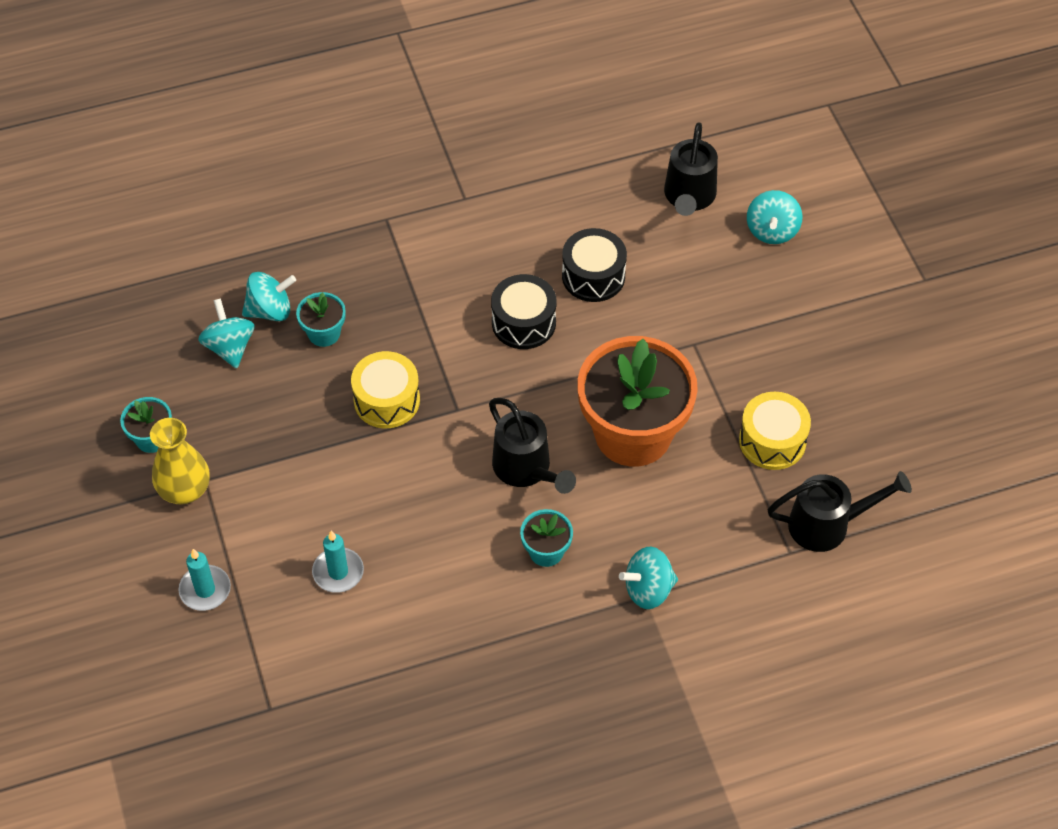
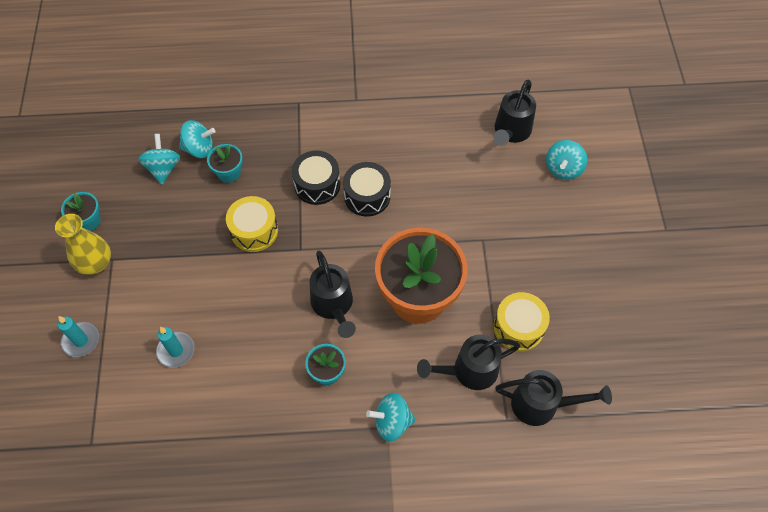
camera: 15 degrees right, 5 degrees up
(593, 276) = (426, 174): black drum -> black drum (317, 185)
(725, 507) = (468, 371): none -> black watering can

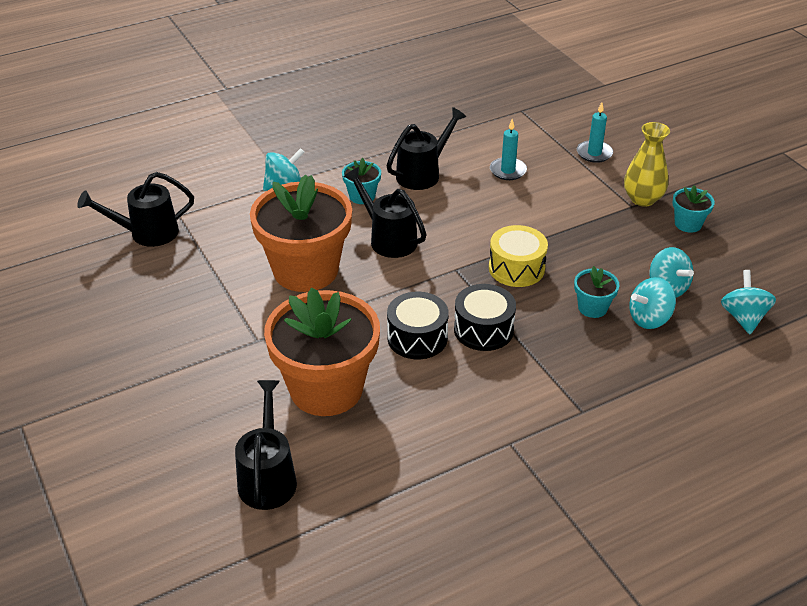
camera: 155 degrees right, 20 degrees down
(449, 179) = (326, 389): none -> orange flower pot
(468, 371) = (228, 234): black watering can -> black watering can (423, 173)
(518, 327) = (187, 279): yellow drum -> none
(563, 169) = (177, 453): turquoise spinning top -> turquoise spinning top (743, 317)

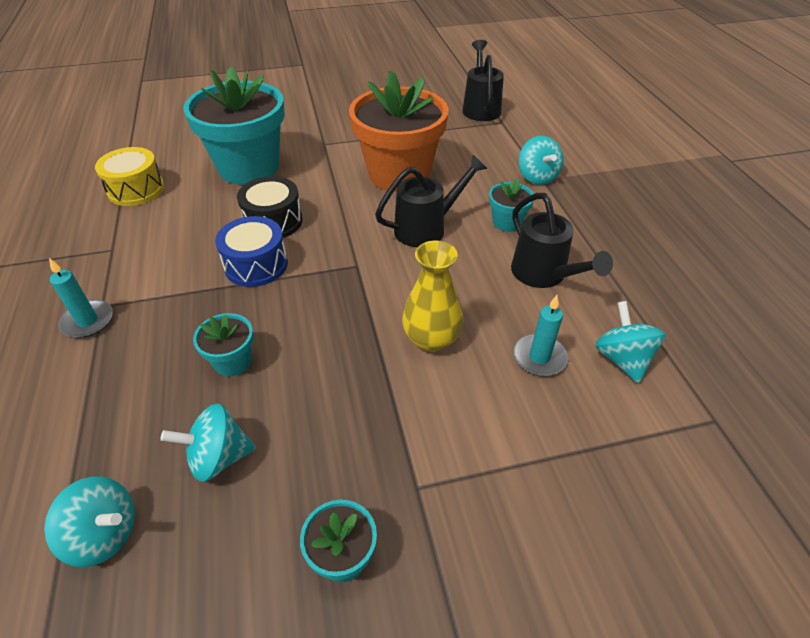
camera: 105 degrees right, 5 degrees up
(268, 476) = (187, 136): black watering can -> none
(326, 389) = (249, 167): orange flower pot -> turquoise flower pot
(483, 329) = (256, 265): black drum -> blue drum
(516, 268) = (335, 313): yellow drum -> yellow drum (136, 189)
(594, 153) = (576, 486): turquoise candle -> turquoise candle (88, 321)
(642, 199) = (431, 512): yellow vase -> yellow vase (431, 339)
(649, 319) = (179, 412): turquoise spinning top -> turquoise spinning top (622, 359)

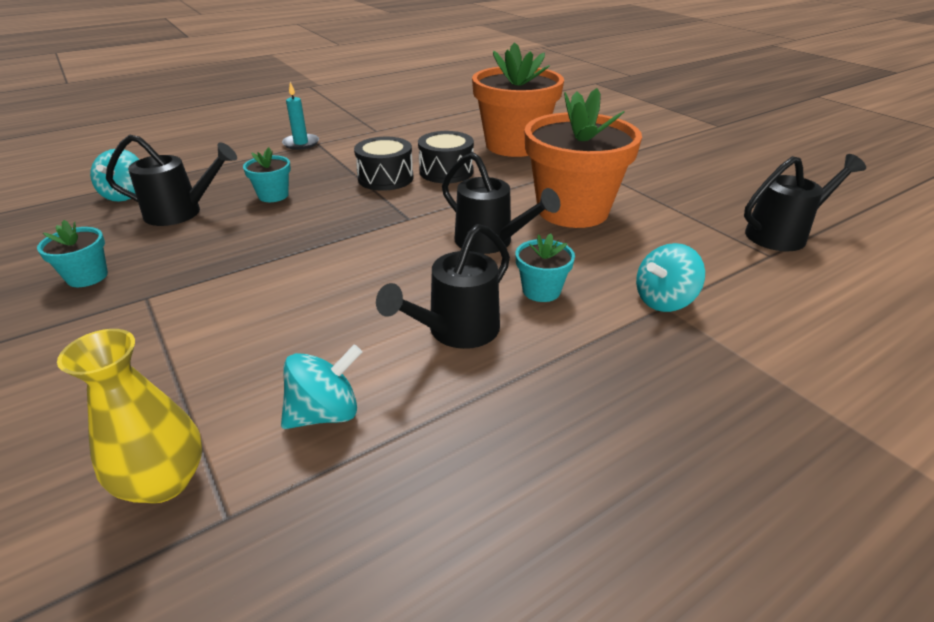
camera: 70 degrees right, 10 degrees down
(136, 189) = (449, 119): yellow drum -> none
(218, 457) = (182, 212): turquoise spinning top -> black watering can
(249, 167) = (514, 145): turquoise flower pot -> orange flower pot
(256, 265) = (385, 178): blue drum -> black drum
(431, 339) = (322, 274): yellow vase -> yellow vase (164, 481)
(539, 357) = (312, 345): turquoise candle -> none

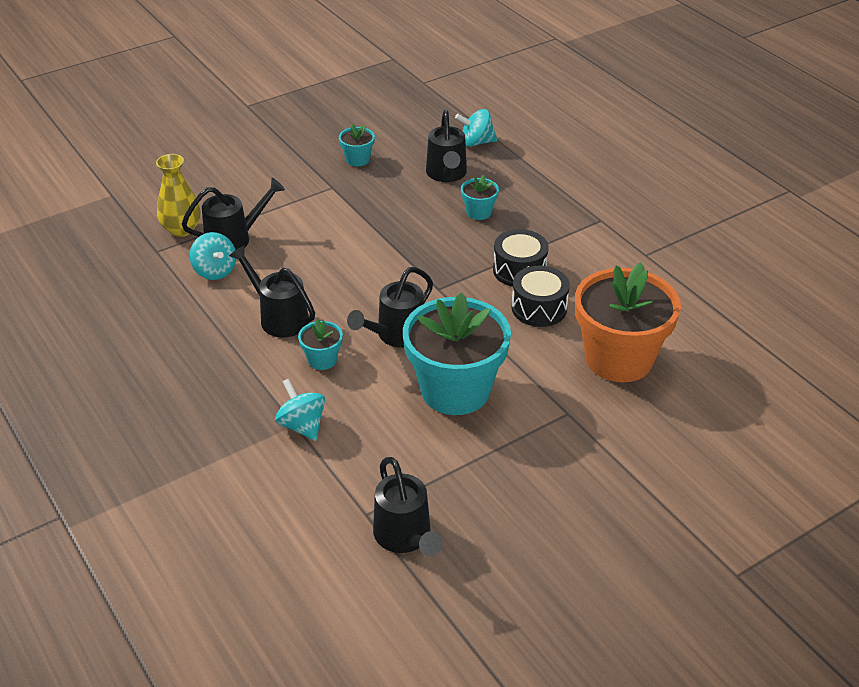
camera: 90 degrees right, 5 degrees up
(235, 395) = (235, 239): none -> black watering can
(301, 143) = (598, 210): turquoise candle -> none
(572, 210) = (455, 390): orange flower pot -> turquoise flower pot

